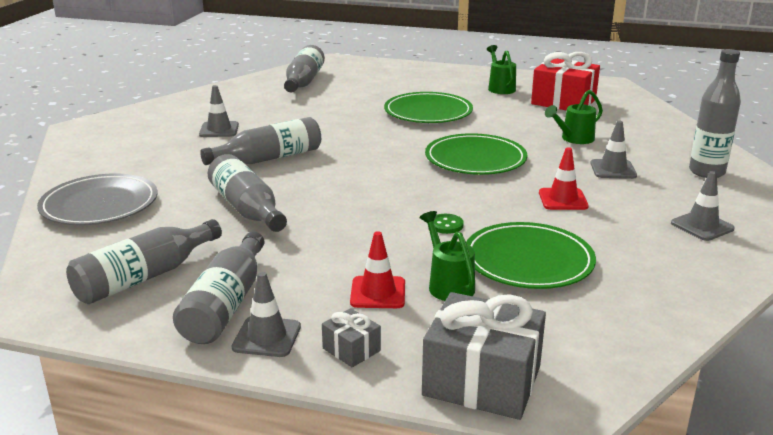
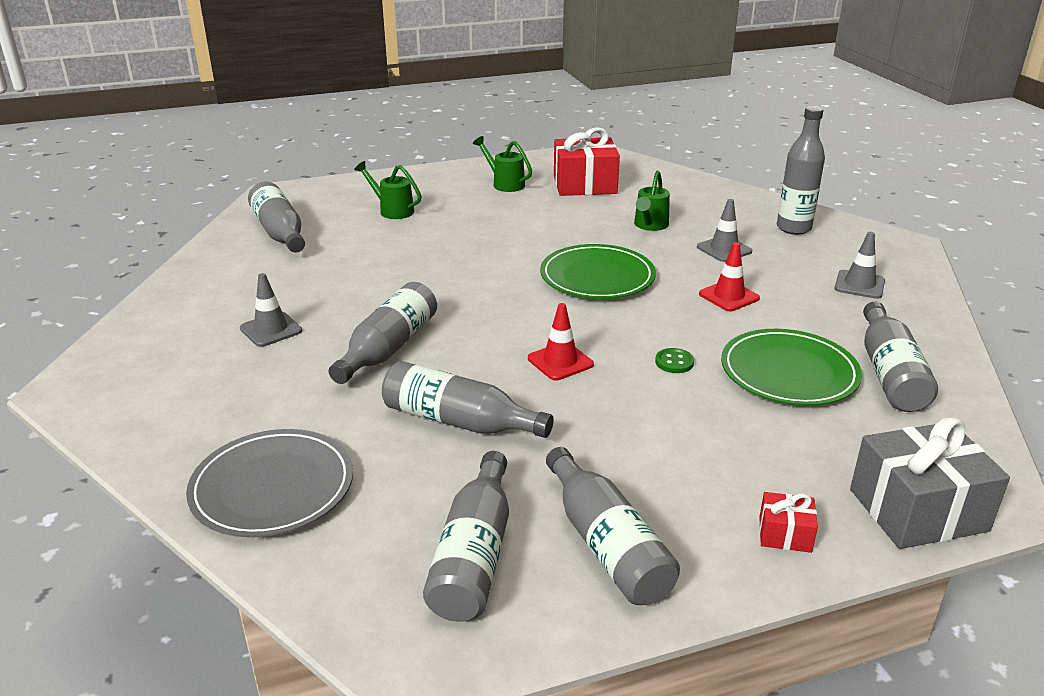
camera: 35 degrees left, 5 degrees up
(267, 337) = (697, 561): grey traffic cone -> none
(351, 349) = (785, 534): grey gift -> red gift
(378, 293) = (721, 463): red traffic cone -> red traffic cone (560, 361)
(428, 112) = (475, 234): green plate -> none
(448, 285) = (764, 426): green watering can -> green watering can (392, 210)
(620, 291) = (889, 373): none -> grey bottle

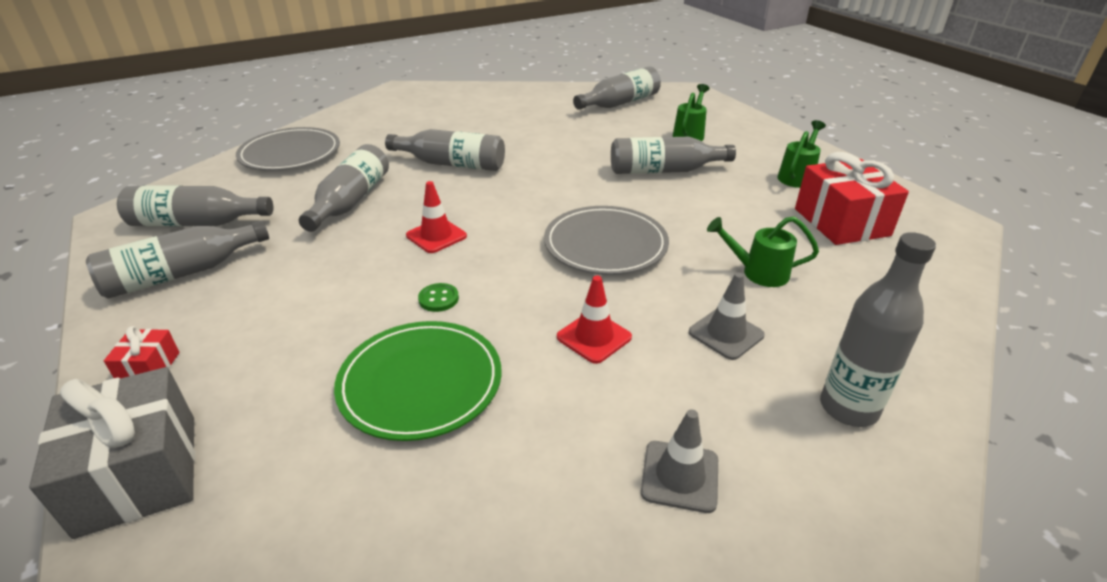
camera: 80 degrees right, 5 degrees up
(271, 330) = (472, 124): grey traffic cone -> none
(597, 277) = (605, 244): green plate -> grey plate
(889, 373) = (420, 483): grey bottle -> grey bottle (664, 170)

